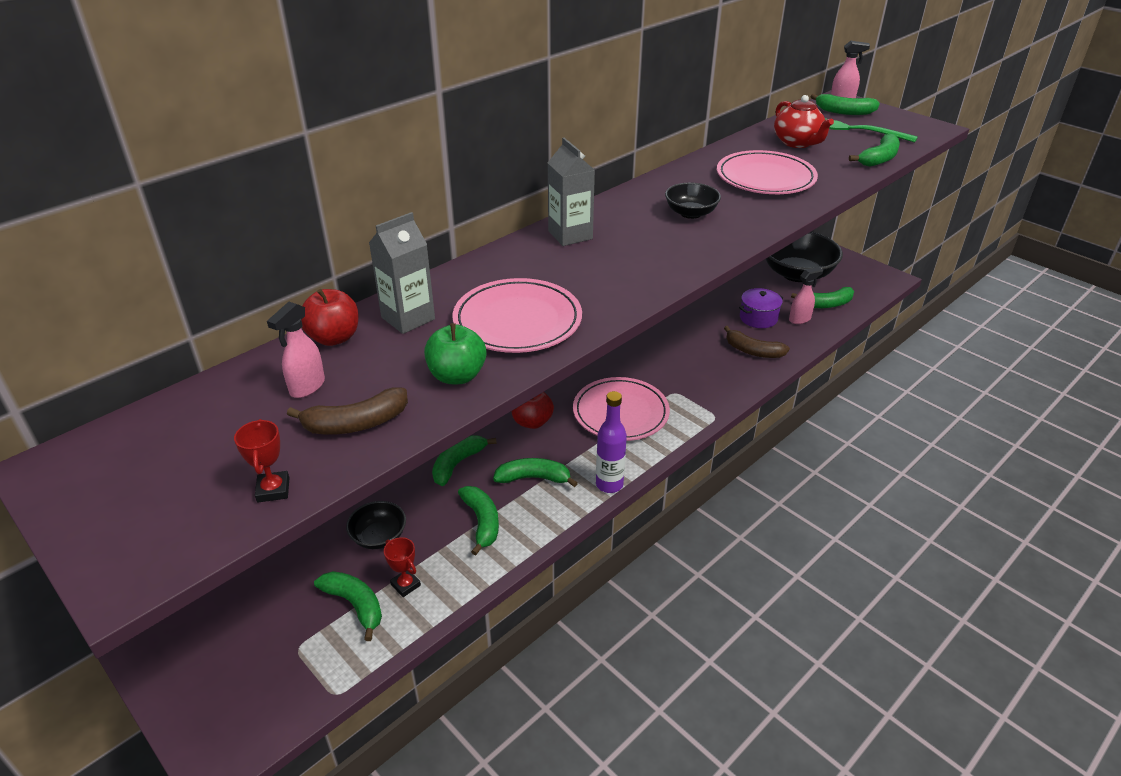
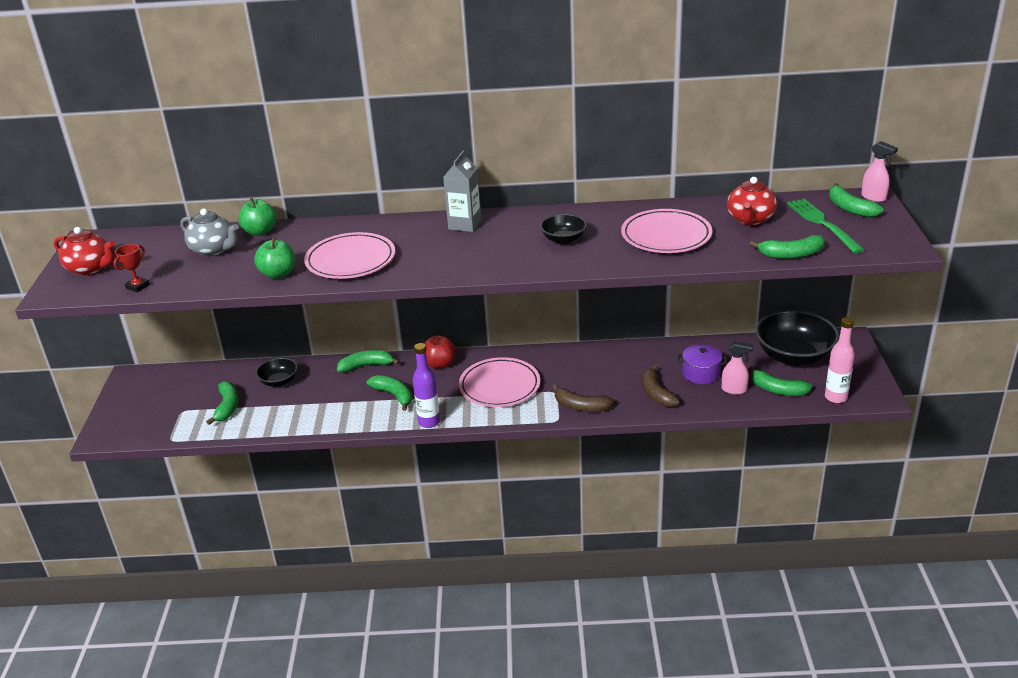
camera: 45 degrees right, 5 degrees down
(135, 505) = (91, 268): none -> red teapot
(307, 387) = (214, 250): pink spray bottle -> grey teapot
(334, 338) = (260, 231): red apple -> green apple
(356, 423) = (206, 275): brown banana -> brown banana (581, 406)
(405, 585) = (259, 411): red trophy -> none
(408, 318) = (305, 236): grey carton -> none
(482, 522) = (335, 403): green banana -> none
(868, 292) = (835, 397): none -> pink bottle

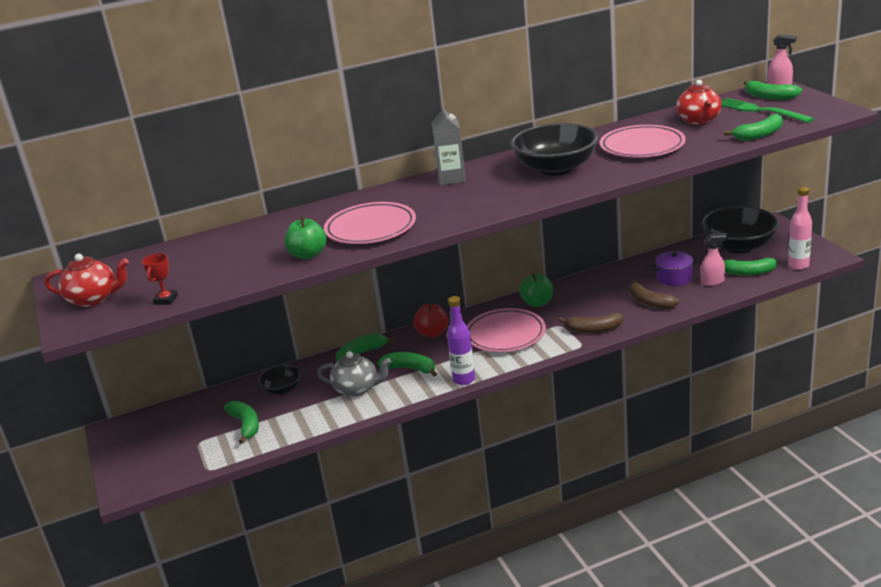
camera: 20 degrees left, 5 degrees down
(214, 250) = (217, 253): grey teapot -> grey teapot (357, 389)
(260, 231) = (250, 229): green apple -> green apple (537, 303)
(563, 239) = (555, 168): black bowl -> black bowl, size x1.93

